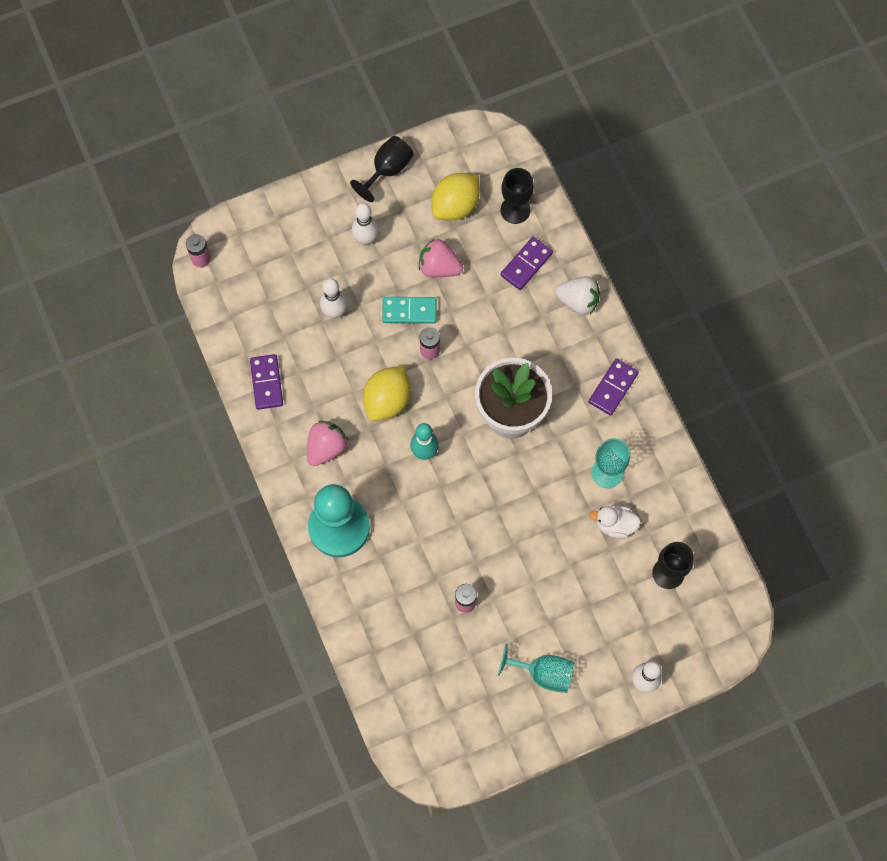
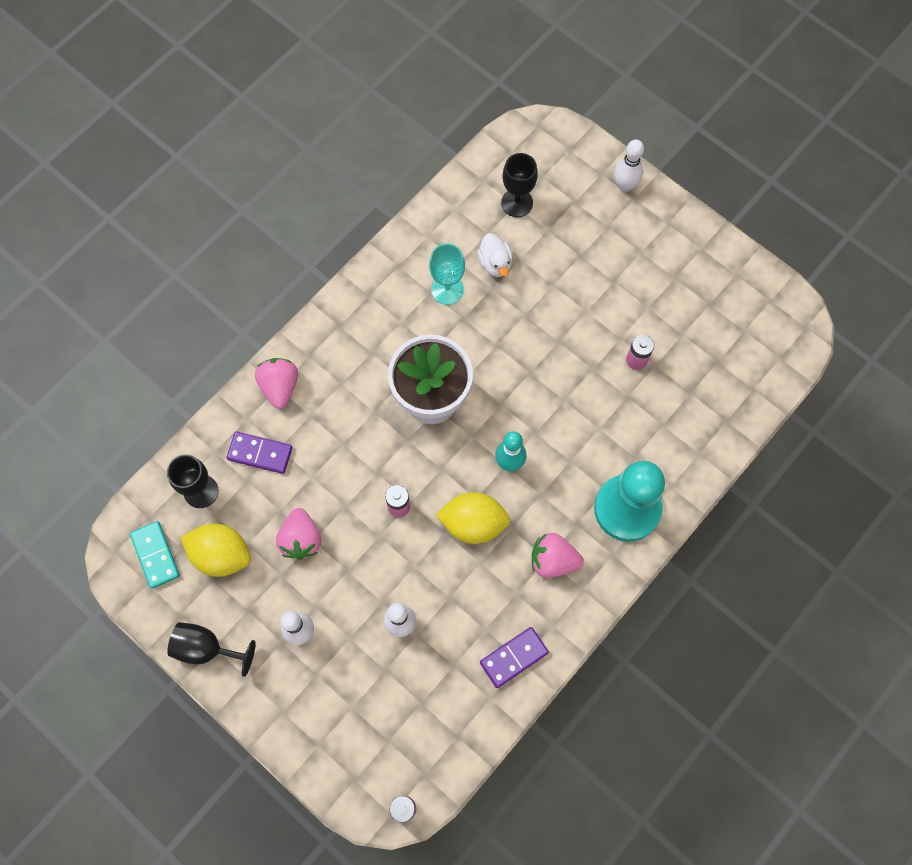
camera: 115 degrees left, 0 degrees up
(409, 311) = (364, 547): turquoise domino -> turquoise domino (155, 555)
(543, 673) = (663, 267): turquoise goblet -> none
(578, 301) = (280, 387): white strawberry -> pink strawberry
(613, 388) = (358, 318): purple domino -> none

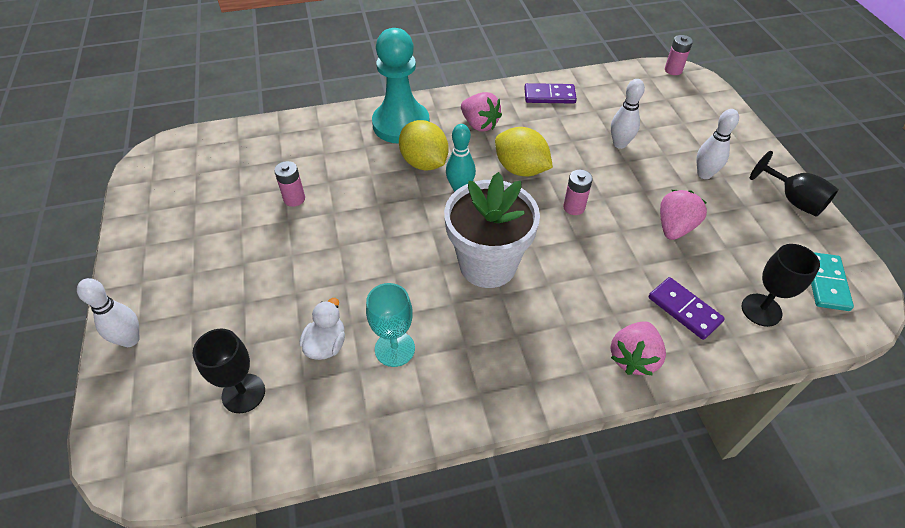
camera: 145 degrees left, 20 degrees down
(221, 555) = (757, 252): yellow lemon -> yellow lemon (424, 163)

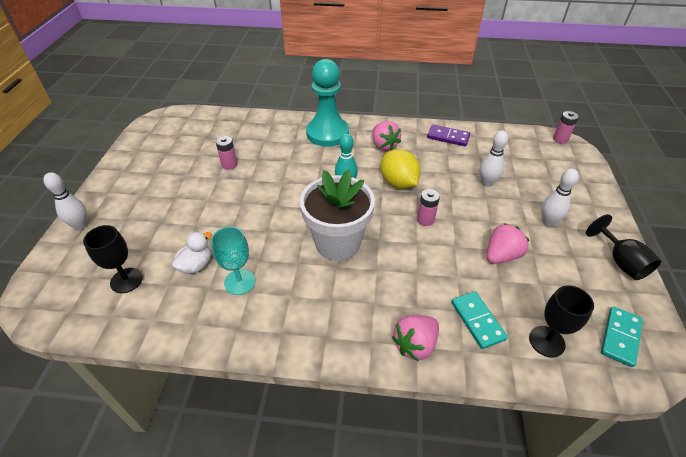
camera: 20 degrees right, 5 degrees down
(424, 163) = (330, 162): yellow lemon -> none
(684, 310) = (477, 321): purple domino -> turquoise domino

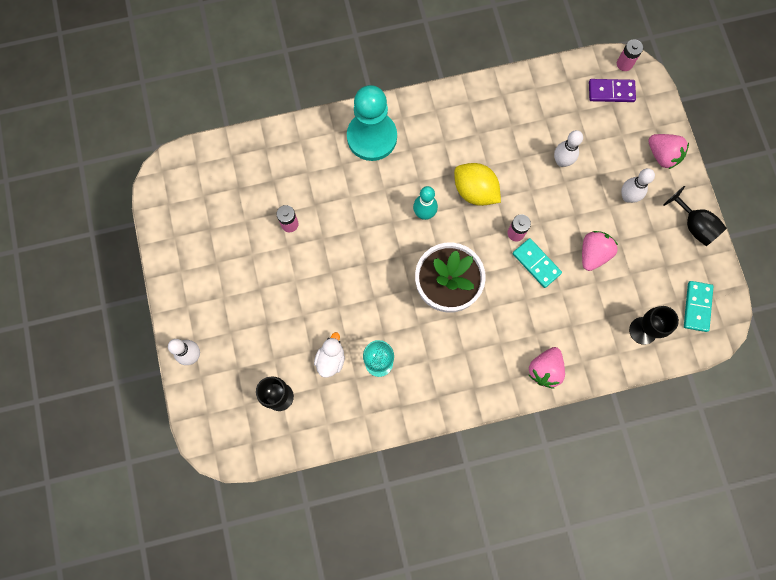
camera: 20 degrees left, 30 degrees up
(384, 145) = (441, 137): pink strawberry -> pink strawberry (662, 155)
(448, 137) = (505, 100): purple domino -> purple domino (611, 92)
(477, 321) = (587, 330): turquoise domino -> turquoise domino (536, 263)

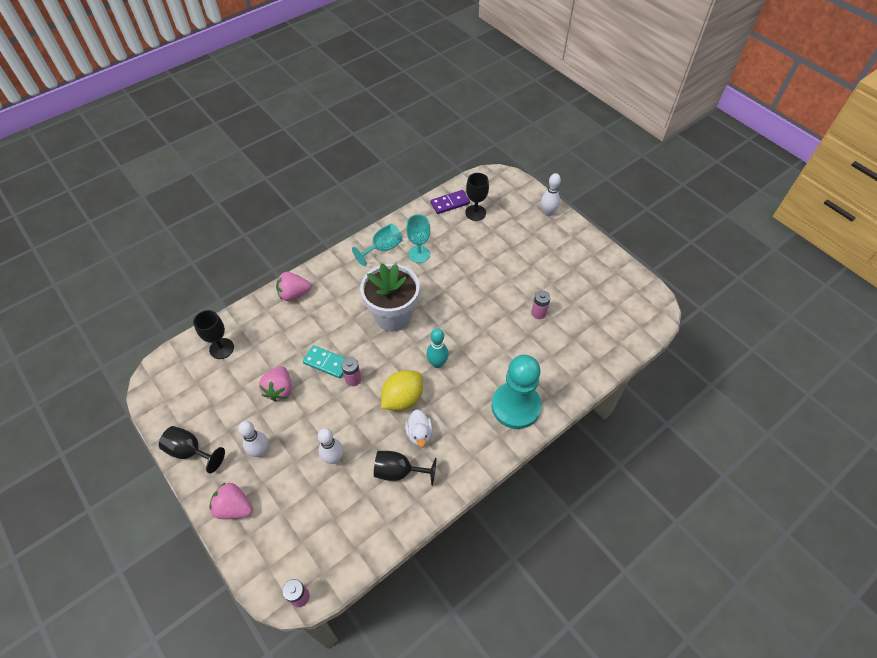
camera: 155 degrees right, 20 degrees down
(331, 359) = (454, 244): white duck -> white duck (419, 434)
(418, 391) = (383, 248): none -> turquoise goblet
(475, 191) = (403, 398): yellow lemon -> yellow lemon turned 60 degrees counterclockwise
(507, 125) = (398, 471): none -> black goblet
(545, 370) = (294, 294): pink strawberry -> pink strawberry turned 105 degrees counterclockwise
(611, 92) = (305, 555): purple domino -> purple domino (450, 203)
(697, 307) = (177, 384): turquoise domino -> none

